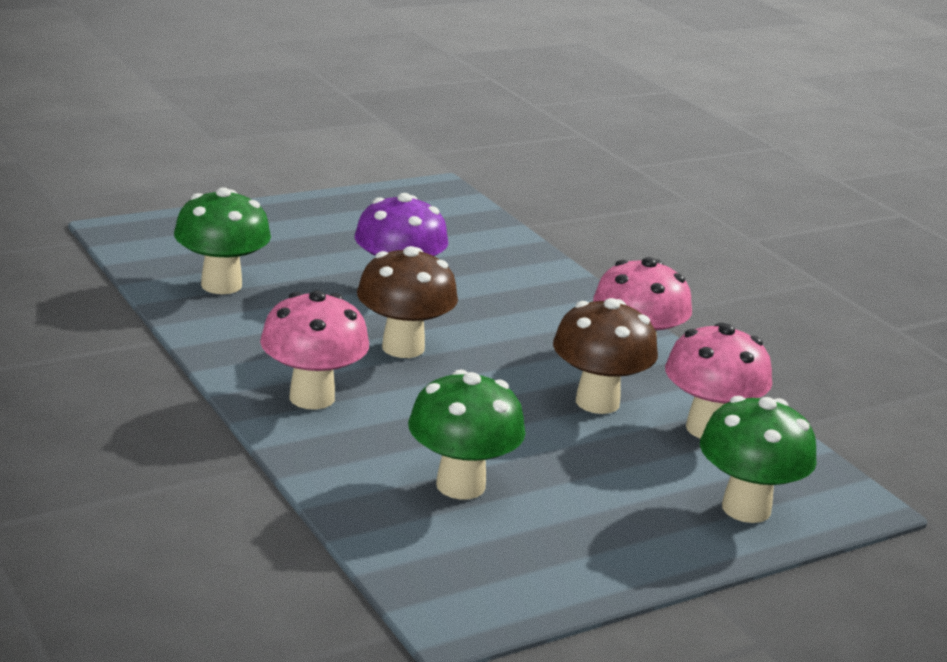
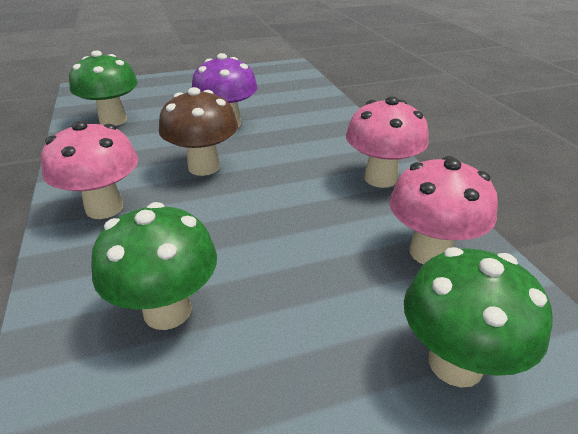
camera: 15 degrees right, 10 degrees up
(597, 402) = (336, 220): brown mushroom -> none

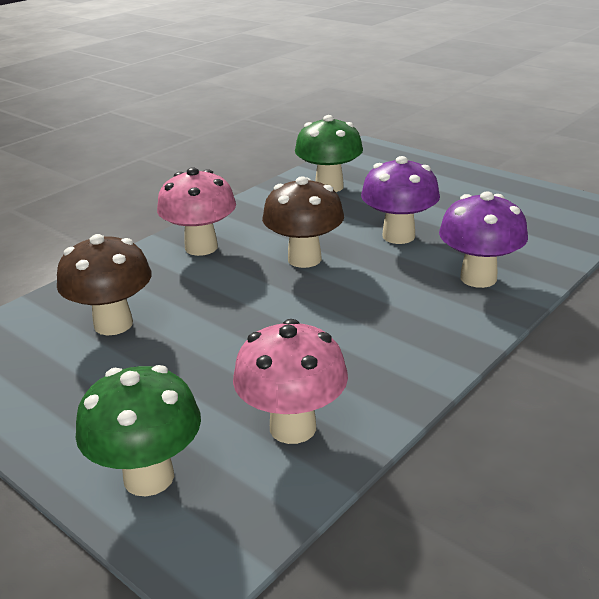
camera: 60 degrees right, 5 degrees down
(167, 311) = (113, 324): green mushroom -> brown mushroom
(315, 121) = (478, 278): none -> purple mushroom
(380, 178) = (401, 359): pink mushroom -> none

